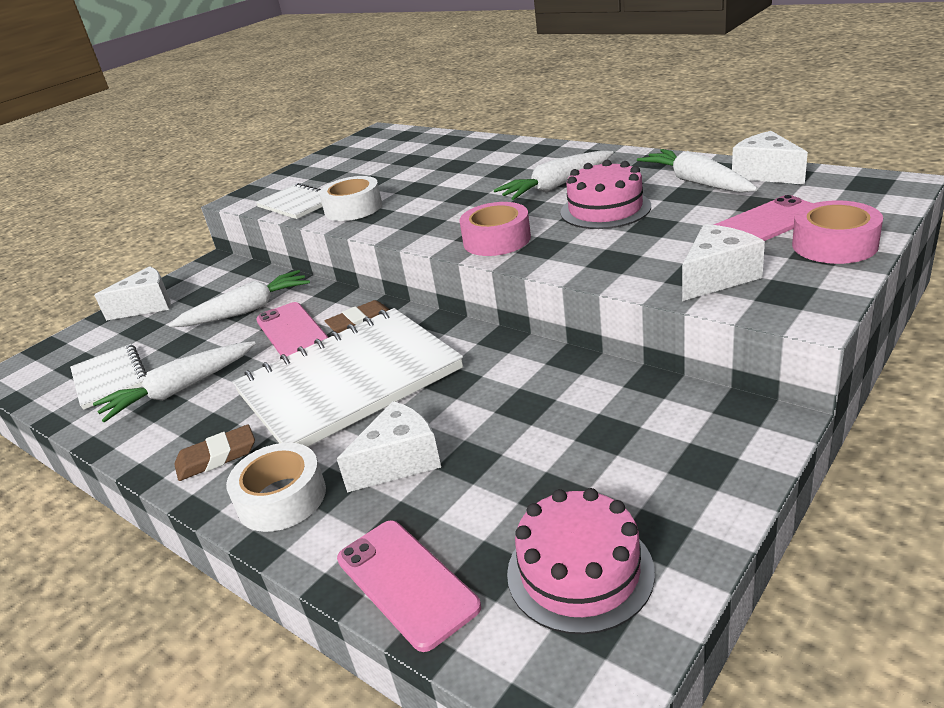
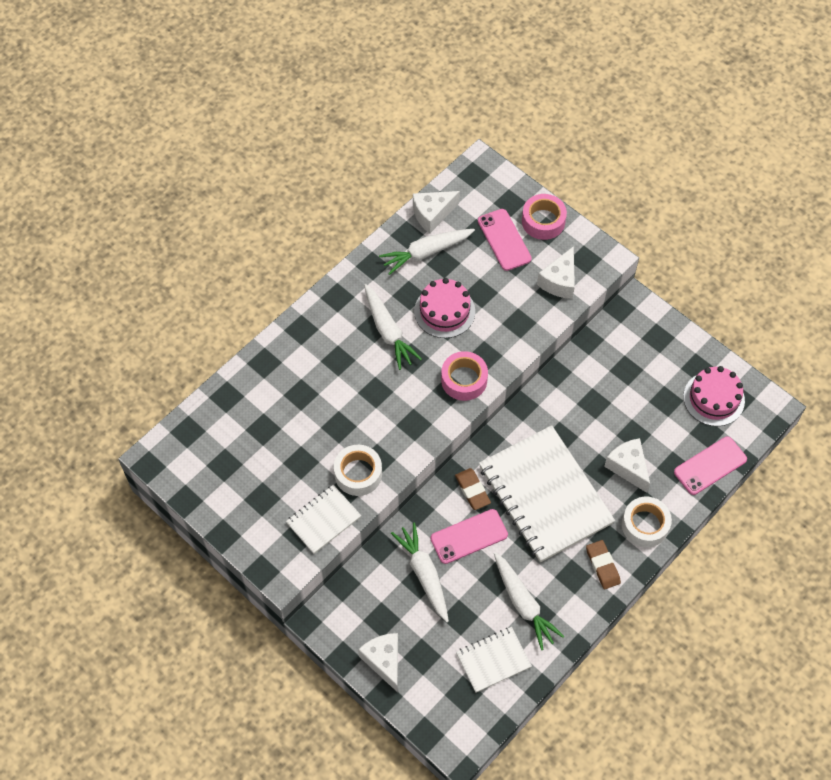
camera: 90 degrees left, 30 degrees up
(717, 277) = (559, 281): white cheese -> white cheese turned 120 degrees counterclockwise

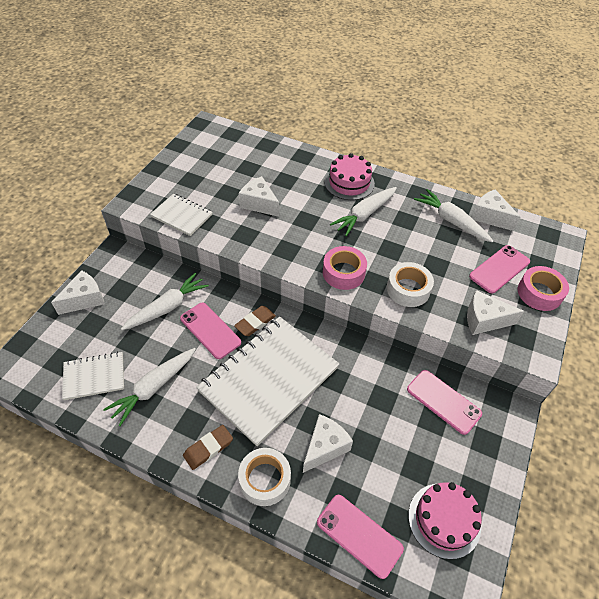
camera: 70 degrees right, 10 degrees down
(333, 433) = (259, 204): none -> white cheese
(358, 473) = (228, 226): white tape -> white tape (408, 289)
(444, 311) = (403, 245): pink cake -> pink cake (349, 183)
(493, 660) = (94, 376): white notebook -> white notebook turned 60 degrees counterclockwise
(611, 354) = (443, 401): none -> pink phone

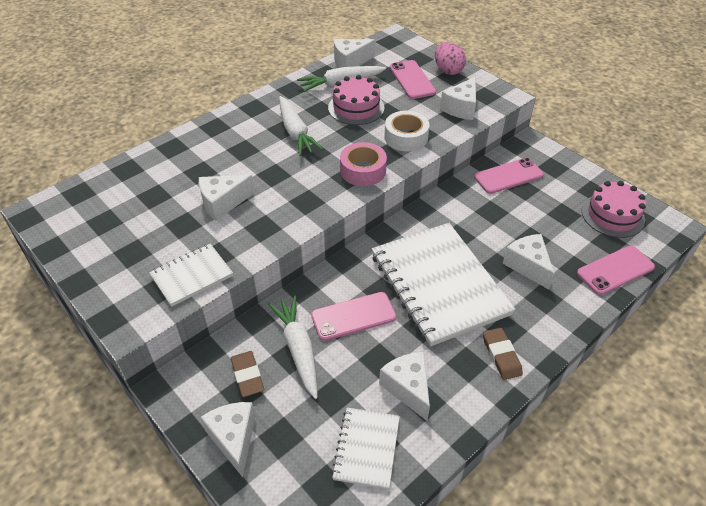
camera: 65 degrees left, 5 degrees down
(153, 387) = (408, 388): white carrot -> white cheese
(255, 322) = (362, 275): brown eraser -> brown eraser (247, 376)
(265, 479) = (548, 319): white tape -> none
(349, 183) = (242, 127): pink cake -> pink cake (356, 108)
(539, 293) = (448, 70): pink tape -> pink egg

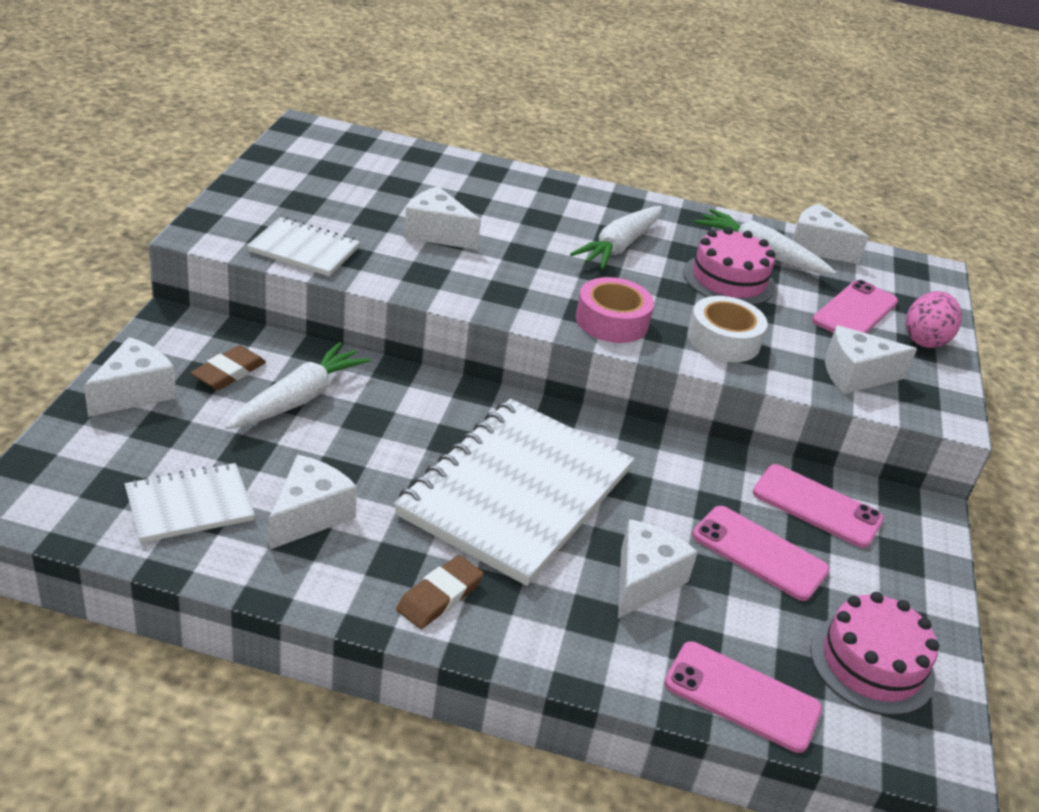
camera: 50 degrees right, 10 degrees down
(353, 316) = (388, 428): pink phone -> pink phone (759, 553)

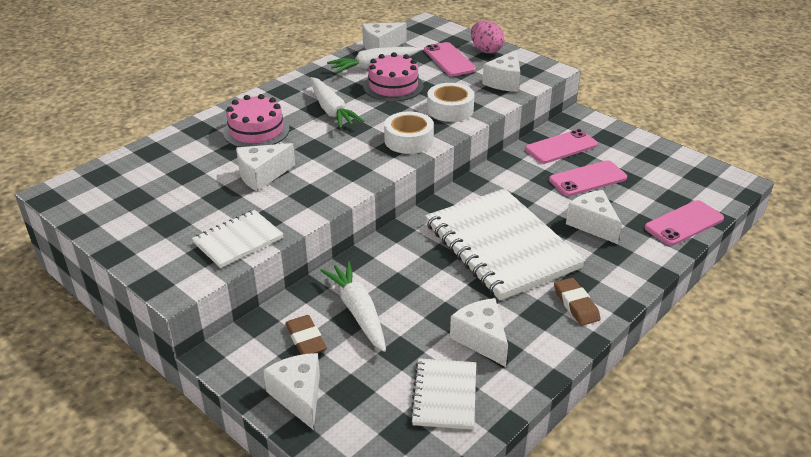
camera: 55 degrees left, 0 degrees up
(612, 321) = (408, 140): pink tape -> white tape
(871, 663) = (674, 176): pink cake -> pink cake (256, 131)

